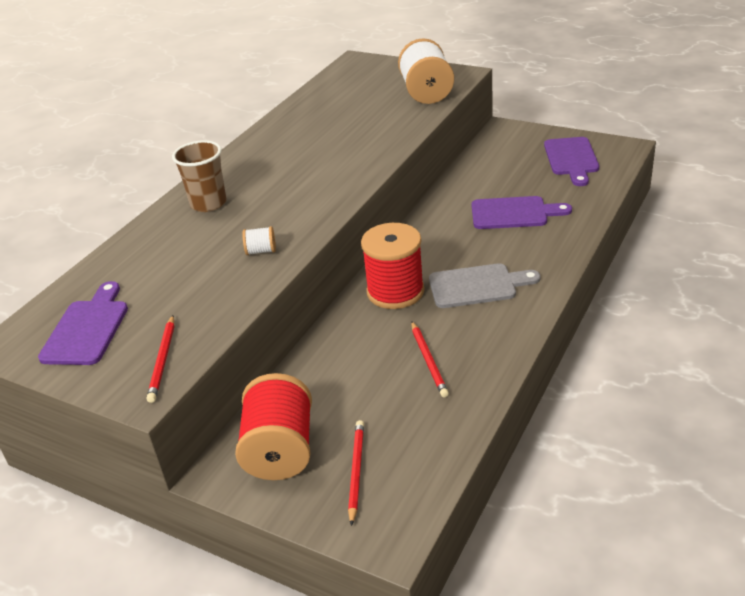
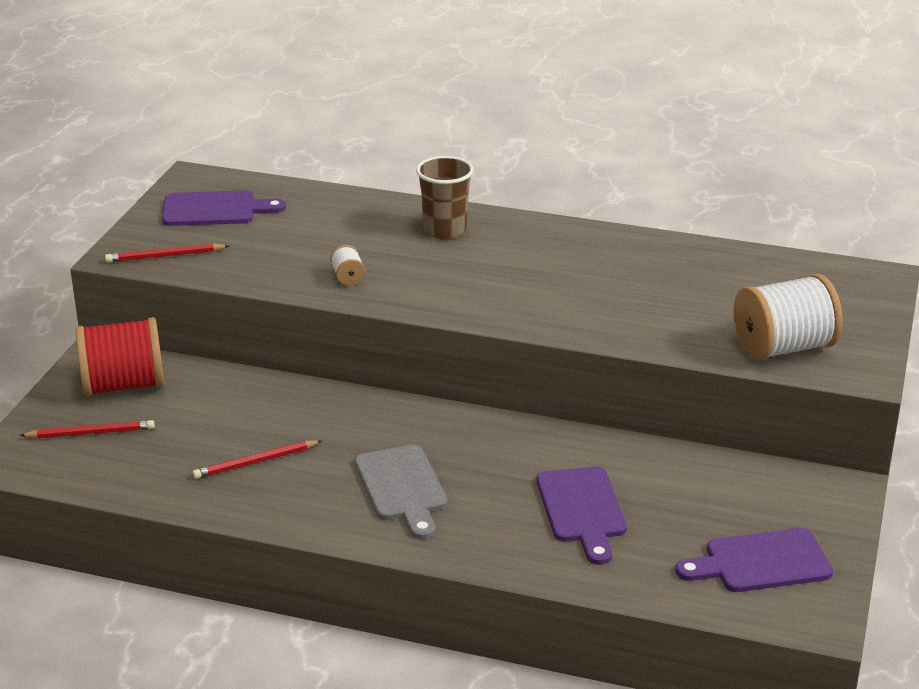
camera: 75 degrees right, 5 degrees down
(395, 291) = (385, 426): red spool -> none

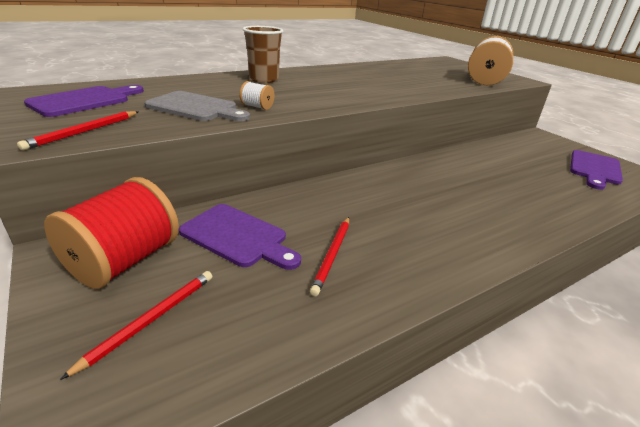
camera: 50 degrees left, 0 degrees up
(402, 488) = (435, 218): grey cutting board -> grey cutting board (195, 108)
(582, 510) = (512, 183): purple cutting board -> purple cutting board (237, 237)

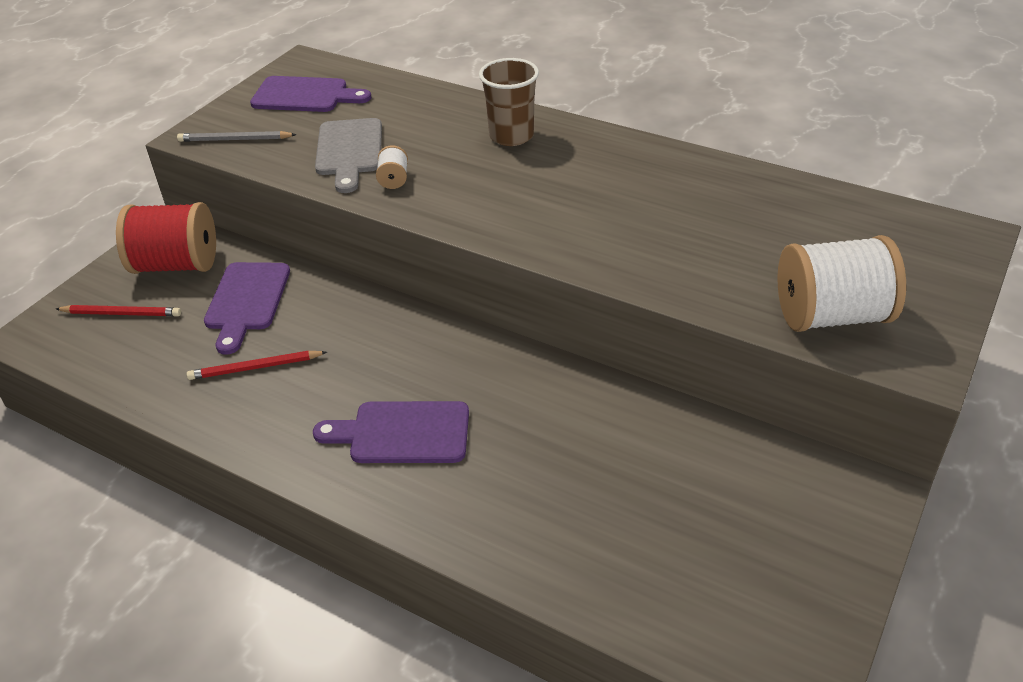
camera: 65 degrees right, 10 degrees up
(84, 132) = (234, 140): red pencil -> grey pencil
(594, 169) = (748, 585): purple cutting board -> purple cutting board (402, 433)

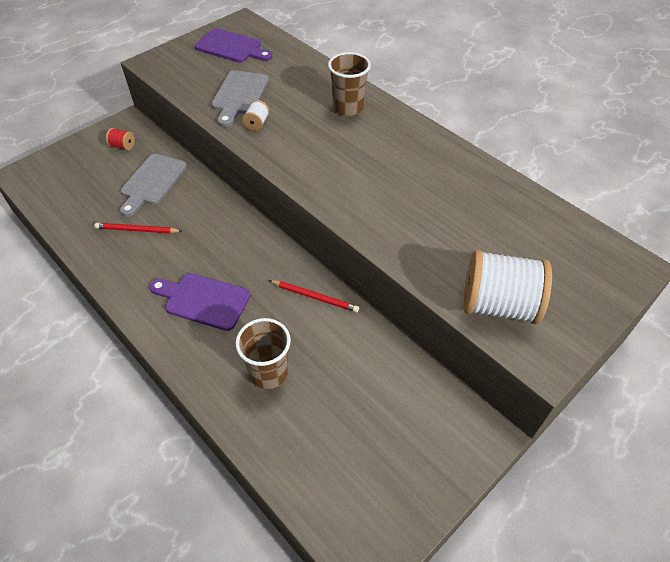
camera: 15 degrees right, 10 degrees up
(122, 313) = (78, 172): red pencil -> red pencil (315, 297)
(176, 265) = (123, 146): red spool -> red spool, size x0.43
(234, 140) = (174, 71): grey pencil -> none
(246, 301) = (152, 182): purple cutting board -> grey cutting board
(545, 498) = (269, 372): none -> brown cup

